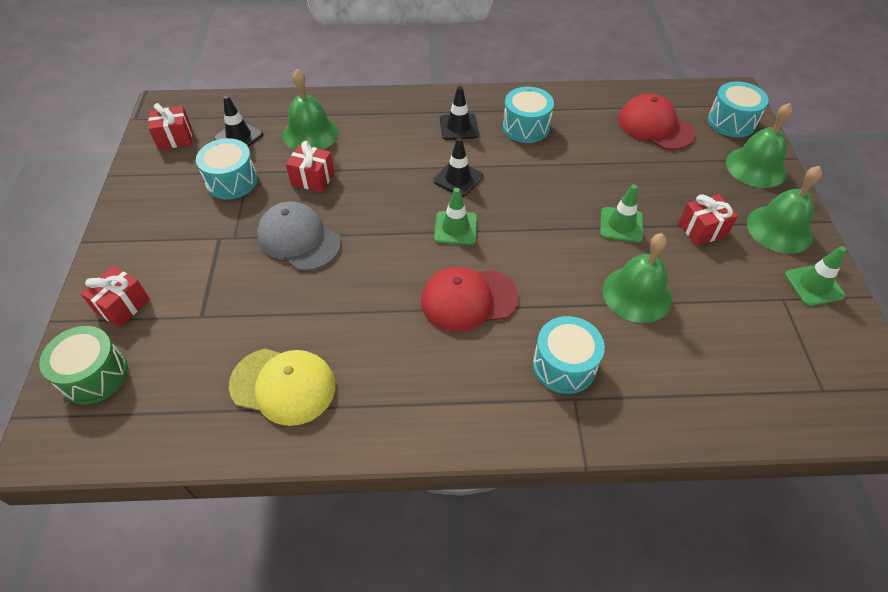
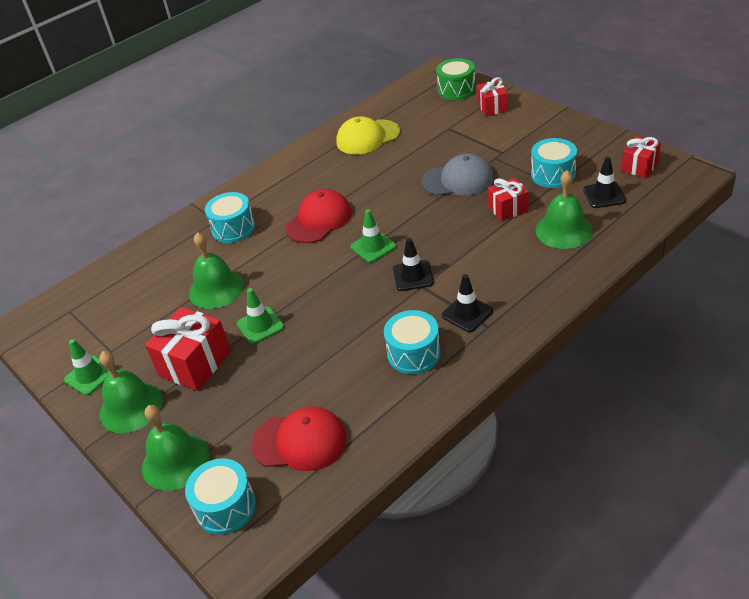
camera: 145 degrees right, 10 degrees down
(702, 230) = (195, 363): red gift -> red gift, size x1.62

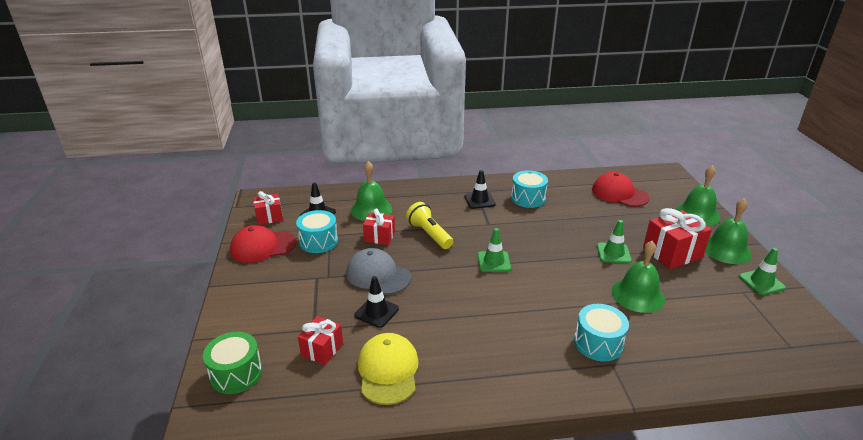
camera: 150 degrees left, 10 degrees down
(226, 507) = (671, 188): turquoise drum -> none
(319, 220) = (515, 306): red cap -> red cap (263, 246)
(367, 137) = (388, 370): yellow cap -> yellow cap turned 105 degrees counterclockwise
(413, 276) = (487, 231): black traffic cone -> black traffic cone (376, 312)
(466, 238) = (429, 234): none -> yellow flashlight
(492, 107) = (250, 326): red gift -> red gift (322, 349)

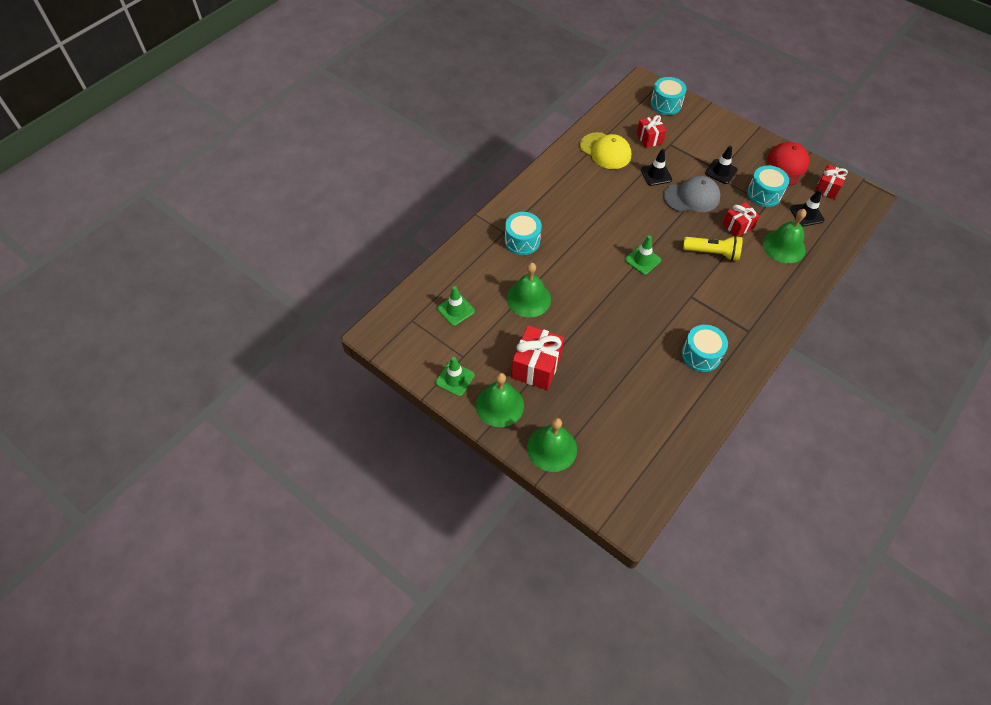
camera: 135 degrees right, 25 degrees up
(236, 373) = (666, 104): green drum -> turquoise drum
(479, 200) = (731, 320): black traffic cone -> black traffic cone (721, 171)
(613, 253) = (576, 332): green traffic cone -> green traffic cone (456, 310)
(619, 193) = (639, 429): red cap -> none

